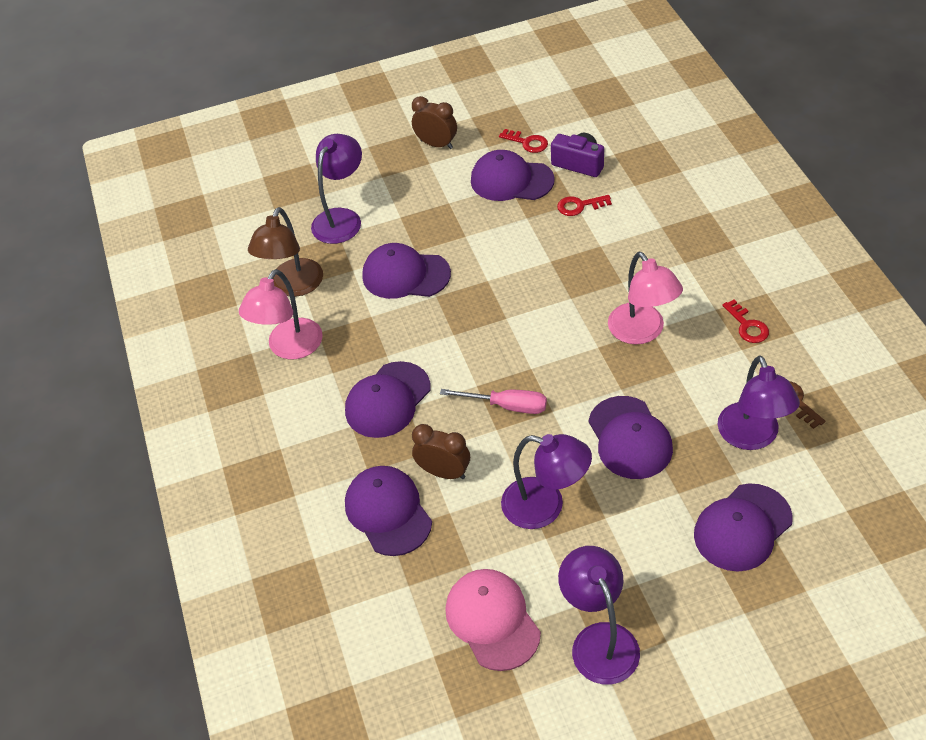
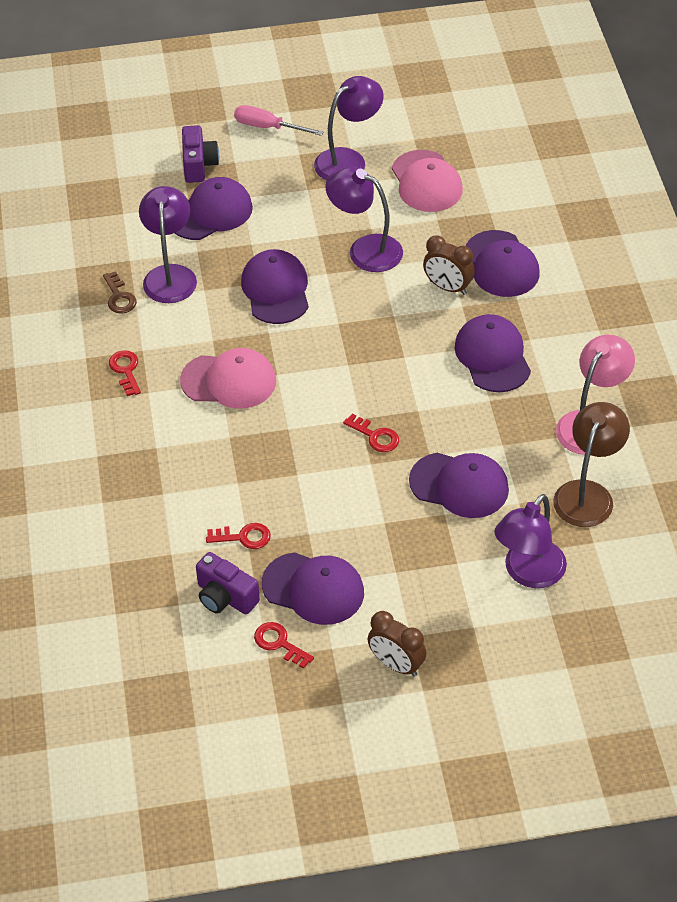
camera: 175 degrees left, 0 degrees up
(387, 400) = (492, 356): purple cap -> purple cap turned 60 degrees counterclockwise
(488, 304) = (375, 436): none -> red key
(507, 406) = (379, 333): pink screwdriver -> pink screwdriver (268, 127)
(599, 640) = (348, 160): purple lamp -> purple lamp turned 120 degrees counterclockwise
(642, 332) = (229, 381): pink lamp -> pink cap
(788, 599) = (199, 165): none -> purple camera

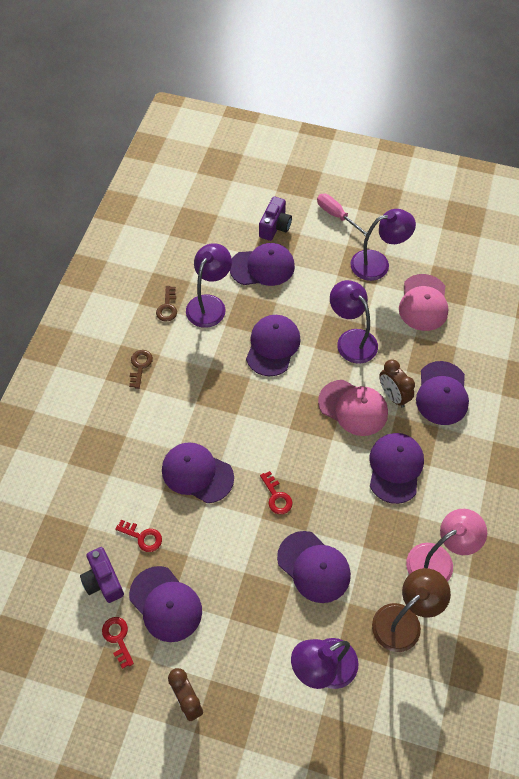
camera: 25 degrees right, 10 degrees up
(126, 370) = (140, 366): red key -> brown key
(229, 381) = (202, 405): pink cap -> pink cap (353, 408)
(267, 450) = (197, 473): none -> purple cap

